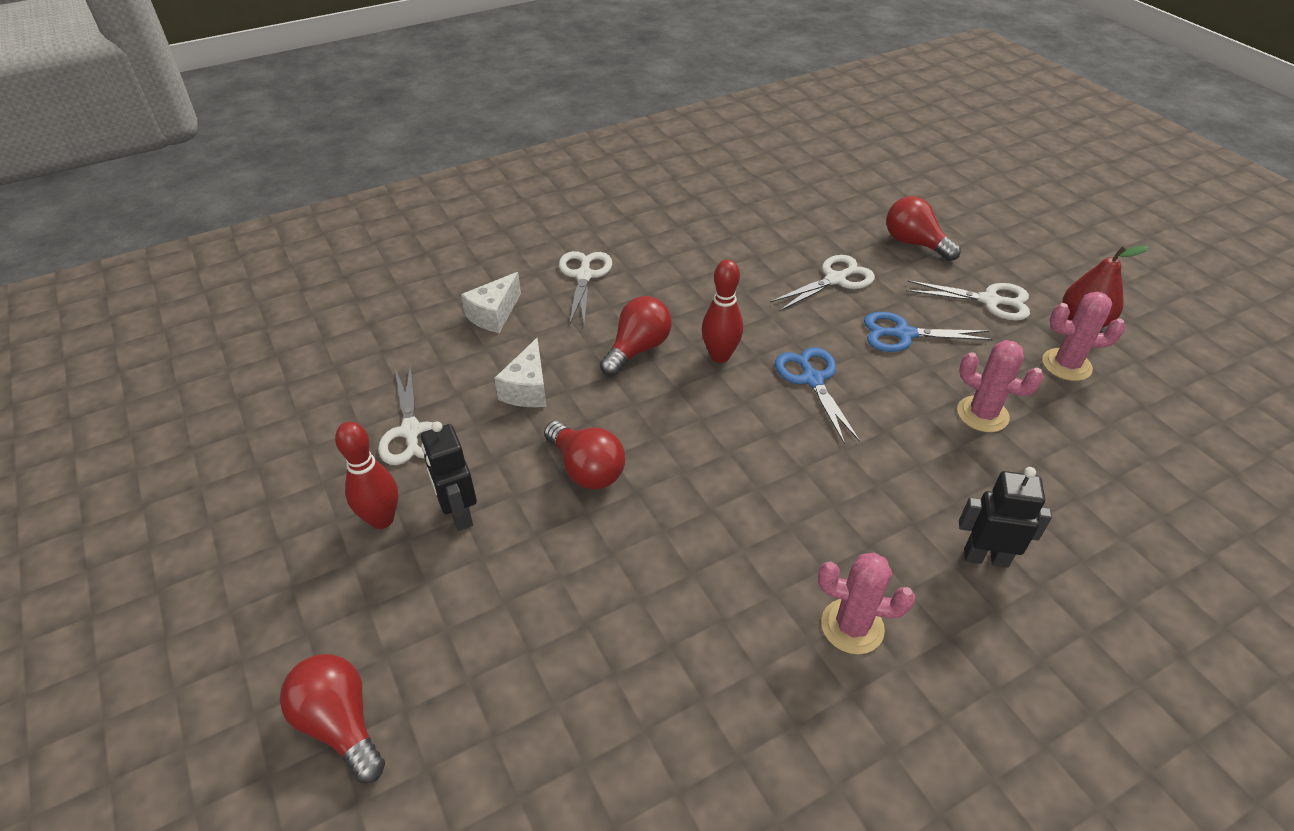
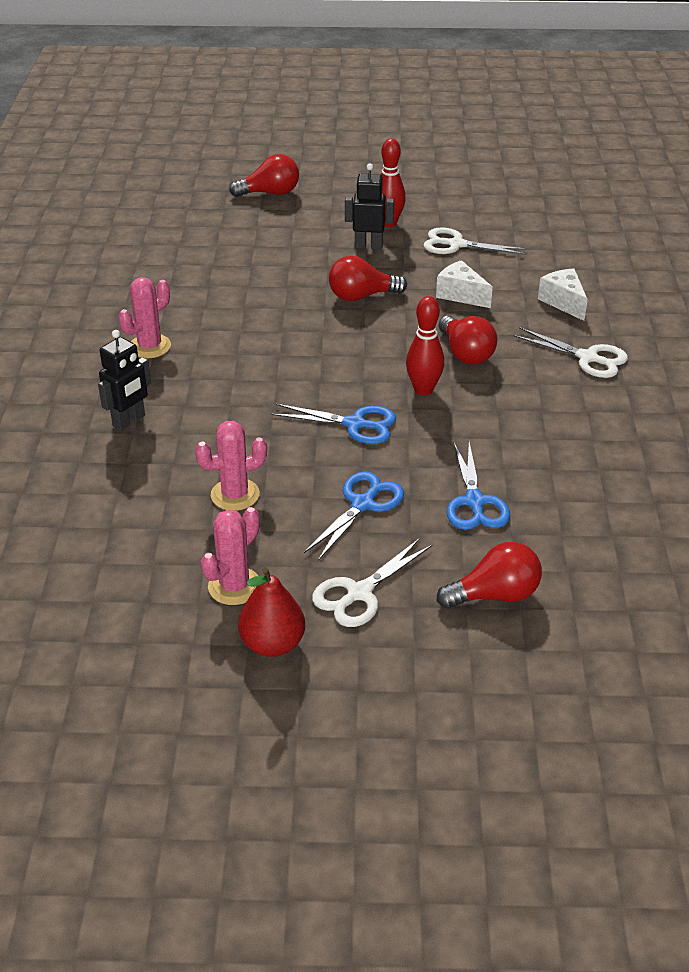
camera: 120 degrees right, 5 degrees down
(835, 279) = (474, 502): white scissors -> blue scissors

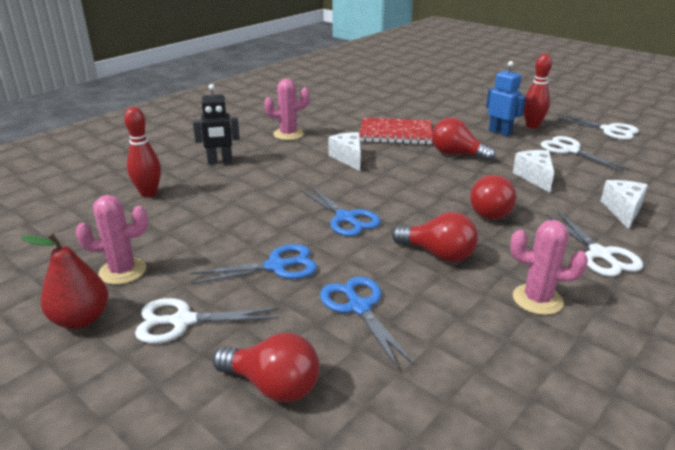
camera: 40 degrees right, 10 degrees down
(235, 495) = (210, 222): pink cactus -> pink cactus (537, 299)
(262, 350) = (348, 158): none -> white cheese
(267, 293) = (395, 133): none -> red notebook
(270, 193) = (470, 92): red light bulb -> red light bulb (438, 254)
(368, 246) = (500, 132): black robot -> blue robot
(423, 389) = (425, 219): red bowling pin -> red bowling pin (148, 193)
(463, 200) = (609, 130): none -> white scissors
(474, 502) = (359, 307): blue scissors -> blue scissors turned 120 degrees clockwise

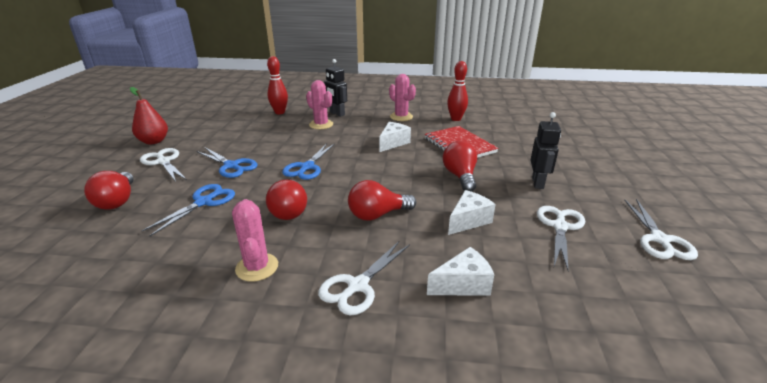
camera: 55 degrees right, 0 degrees up
(122, 271) = (199, 134): pink cactus -> pink cactus (321, 125)
(500, 132) = (538, 183): blue robot -> black robot
(532, 126) = (583, 194): red bowling pin -> red bowling pin (456, 119)

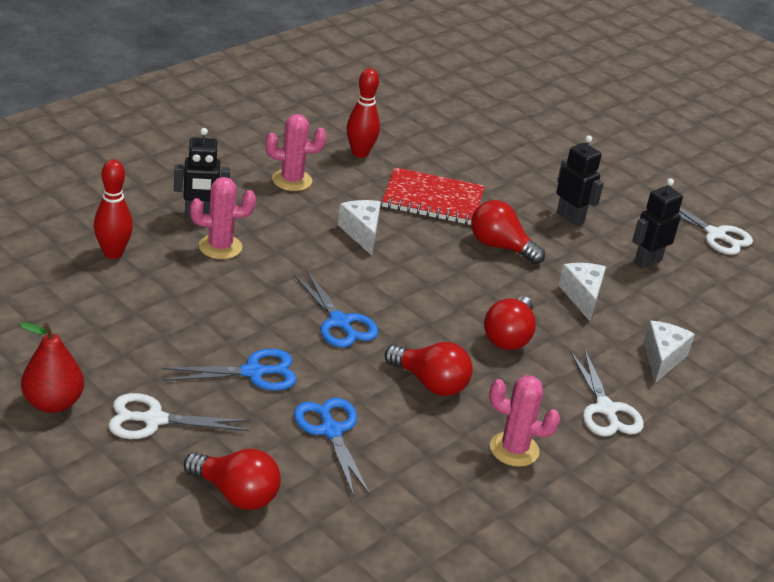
camera: 55 degrees left, 5 degrees up
(560, 227) = (647, 261): white scissors -> black robot

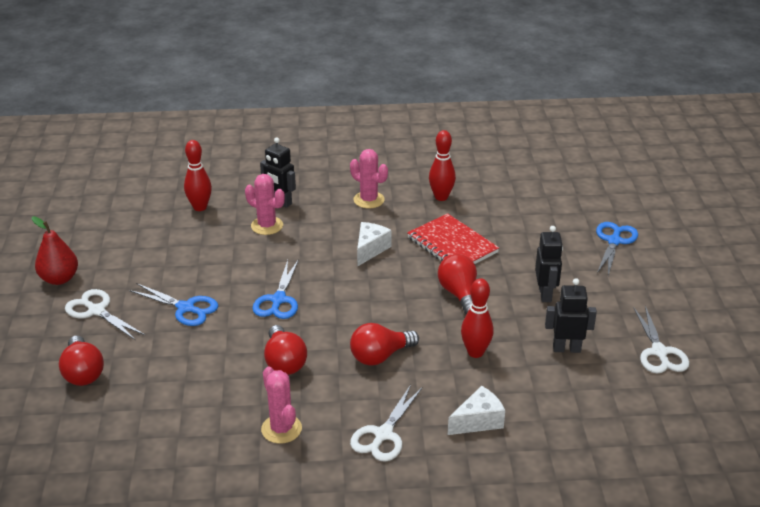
camera: 45 degrees right, 0 degrees up
(331, 431) = (183, 362): blue scissors -> blue scissors (614, 241)
(582, 297) = (475, 352): white cheese -> red bowling pin

